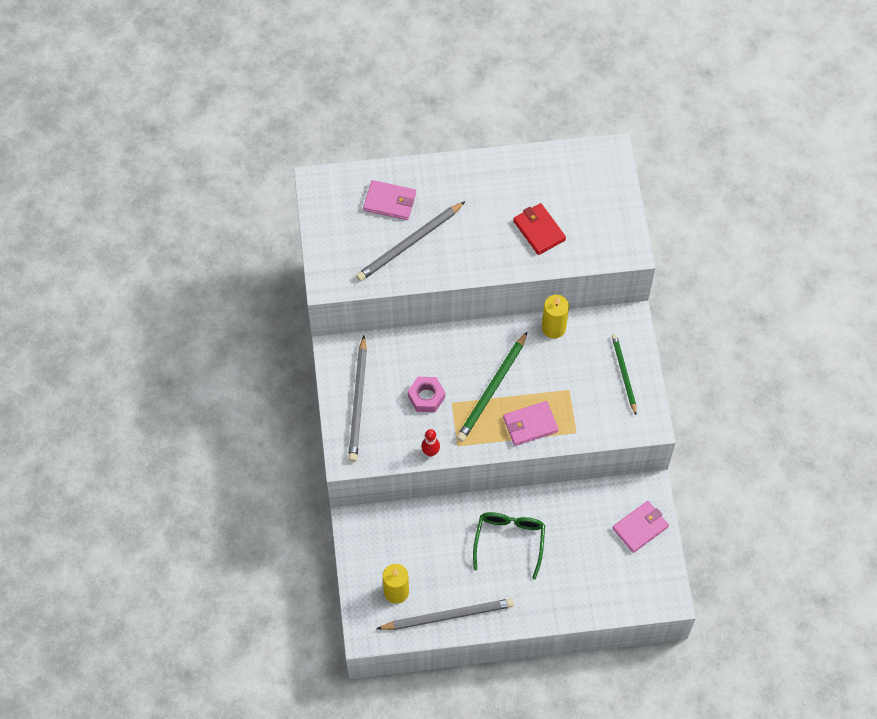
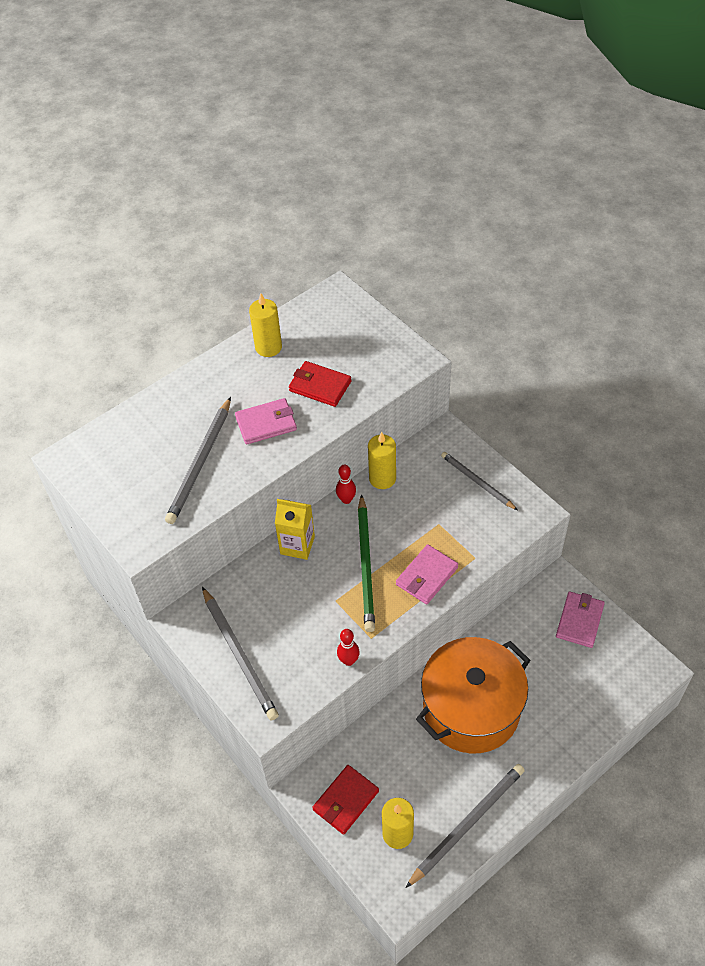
camera: 30 degrees left, 10 degrees down
(376, 548) = (345, 801): none -> red wallet
(390, 202) = (154, 437): pink wallet -> pink wallet (266, 423)
(426, 397) = (306, 610): pink nut -> none
(453, 343) = (297, 545): none -> yellow carton
(509, 541) = (471, 709): green glasses -> orange pot
(514, 329) = (346, 499): none -> red bowling pin
(523, 173) = (268, 347): none -> yellow candle
(624, 374) = (477, 482): green pencil -> grey pencil

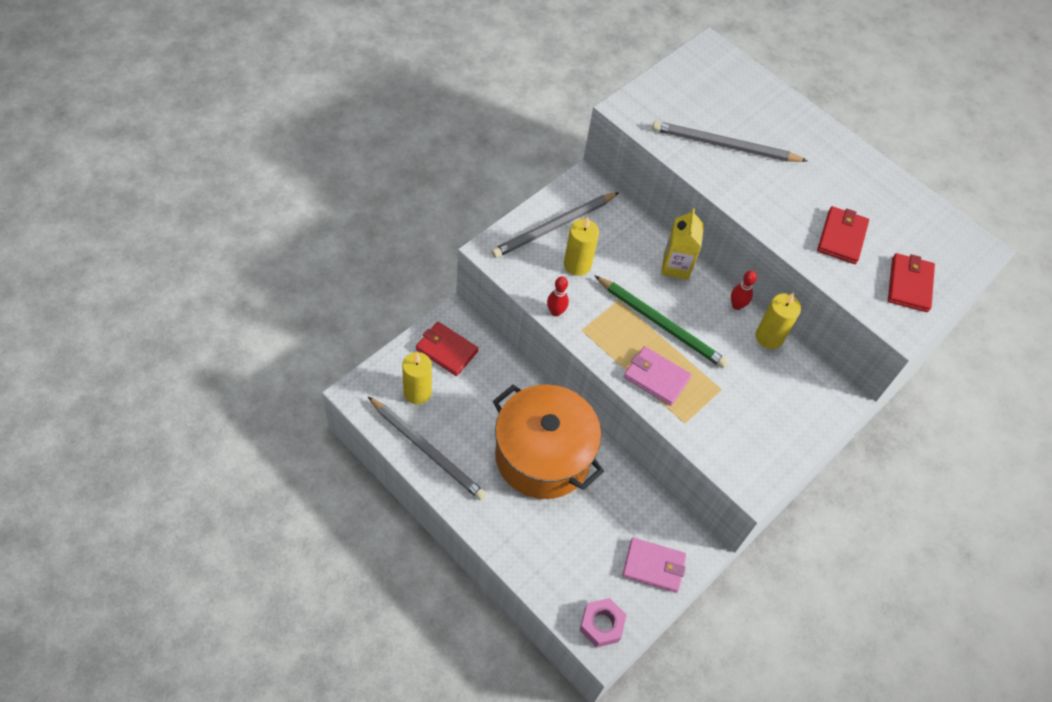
camera: 75 degrees right, 5 degrees up
(266, 423) = (782, 194): pink wallet -> none
(268, 347) = (882, 191): yellow candle -> yellow candle (577, 264)
(366, 565) = (661, 324): green pencil -> green pencil turned 135 degrees counterclockwise
(373, 346) = (909, 284): none -> red wallet
(477, 482) = (782, 427): grey pencil -> none
(639, 669) = (601, 625): none -> pink nut

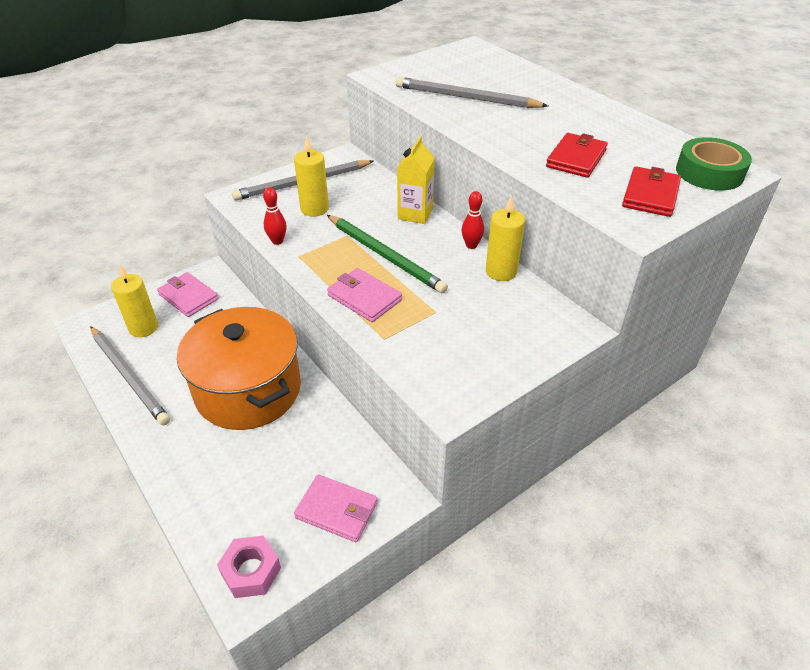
camera: 15 degrees right, 15 degrees down
(446, 350) = (188, 297): red wallet -> pink wallet
(956, 250) = (709, 172): none -> green tape

